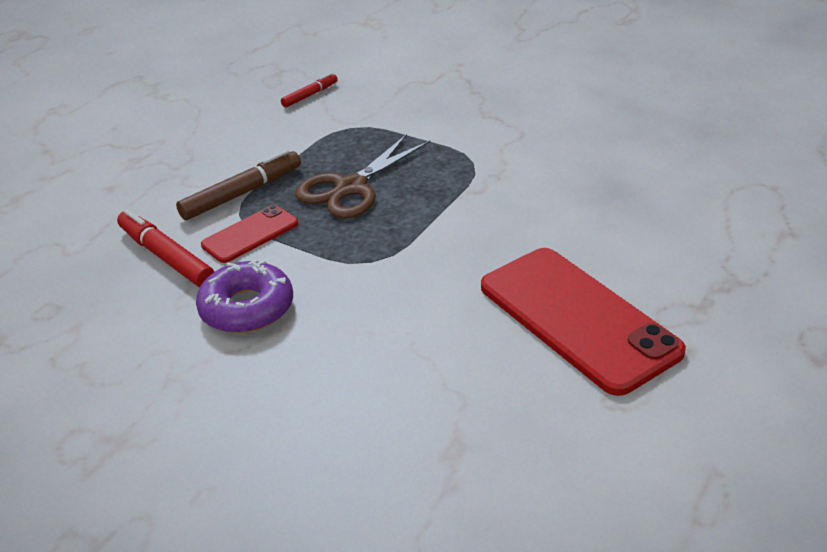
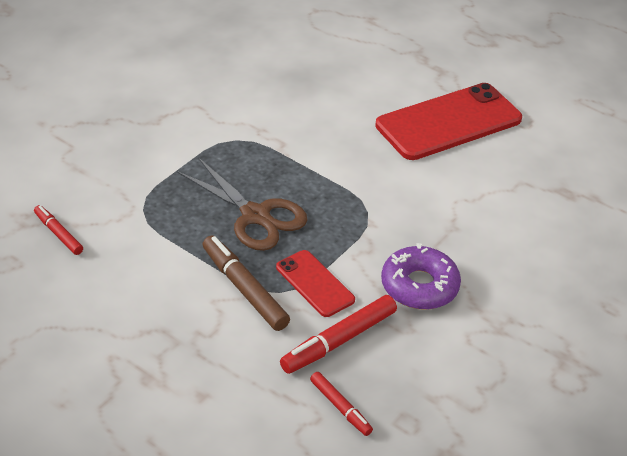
camera: 90 degrees left, 5 degrees up
(77, 265) = (340, 407): none -> red marker

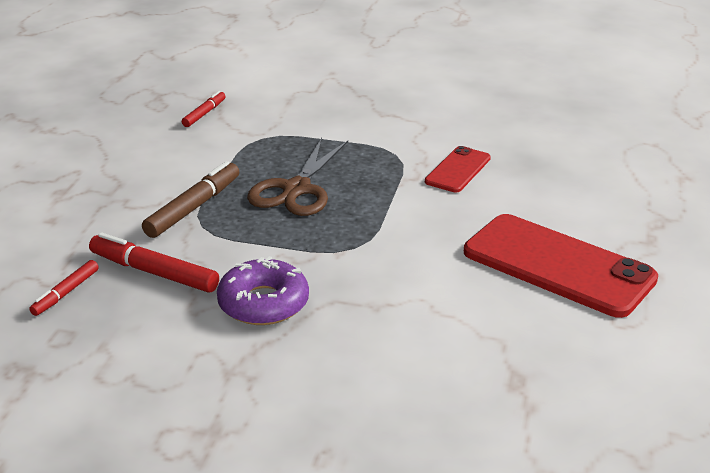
camera: 70 degrees right, 10 degrees down
(315, 283) = (225, 241): red phone -> red phone (458, 170)

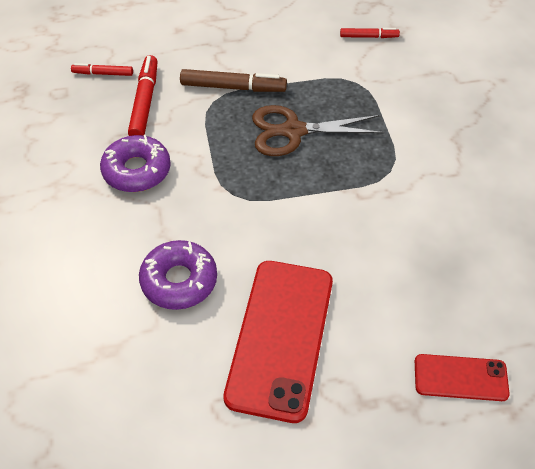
camera: 65 degrees right, 20 degrees up
(450, 310) = (179, 281): none -> purple donut
(458, 170) = (393, 221): red phone -> red phone (460, 378)

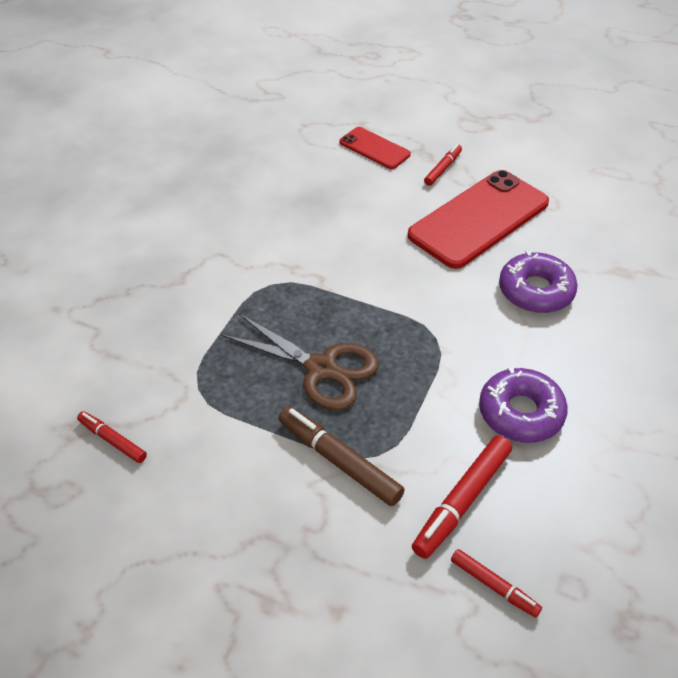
camera: 145 degrees left, 5 degrees down
(367, 391) = (443, 169): none -> red marker

